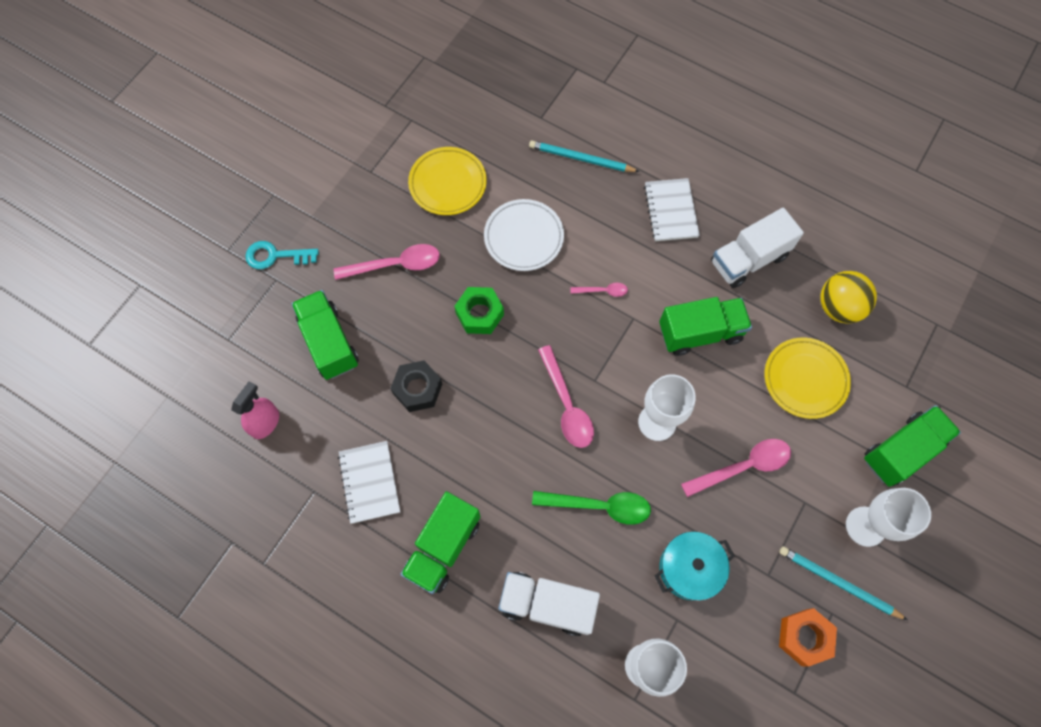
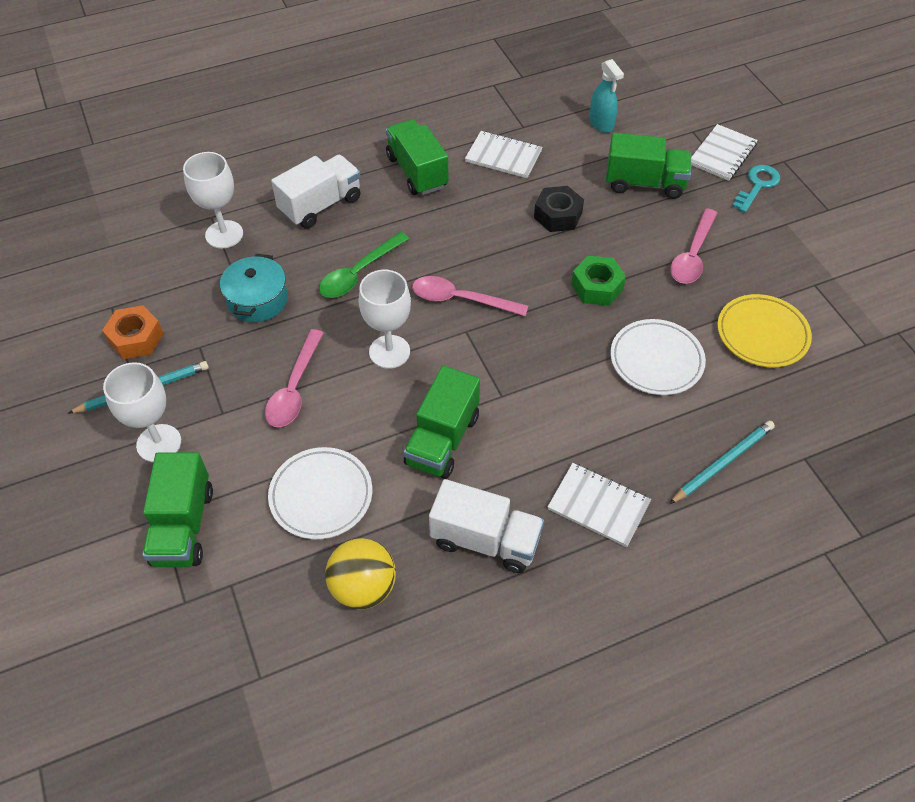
camera: 125 degrees right, 15 degrees down
(248, 301) = (722, 154): none -> white notebook
(265, 423) = (601, 124): pink spray bottle -> turquoise spray bottle
(603, 291) = (549, 389): pink spoon -> none
(748, 259) = (485, 540): white truck -> white truck turned 105 degrees clockwise
(805, 379) = (321, 496): yellow plate -> white plate

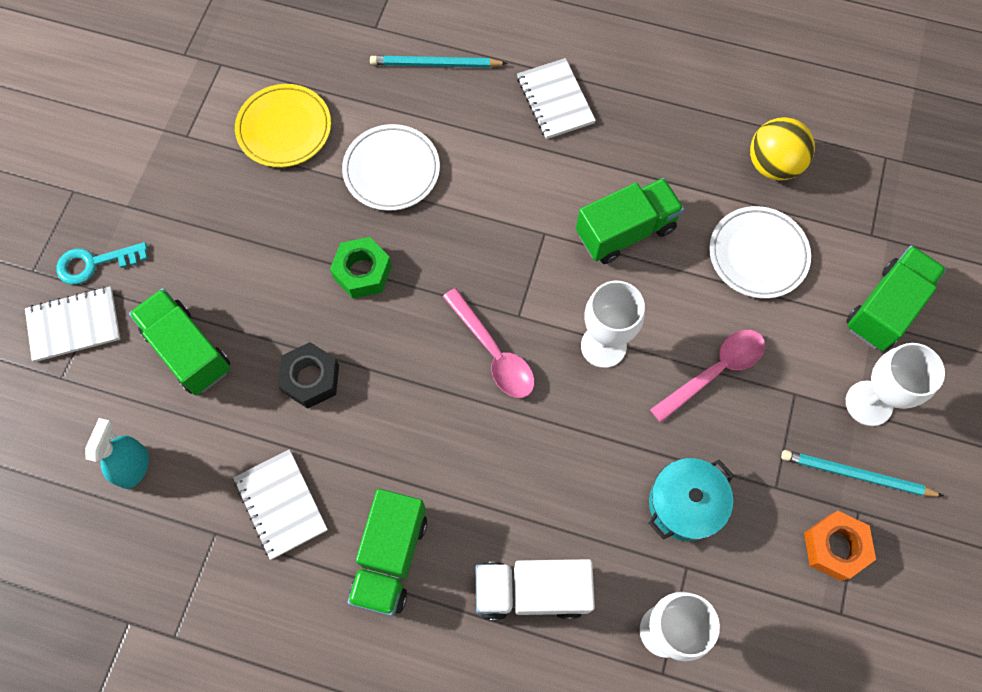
camera: 140 degrees left, 15 degrees up
(358, 273) = (563, 460): green spoon -> none
(485, 540) = (658, 135): white truck -> none
(692, 255) = (246, 239): pink spoon -> none

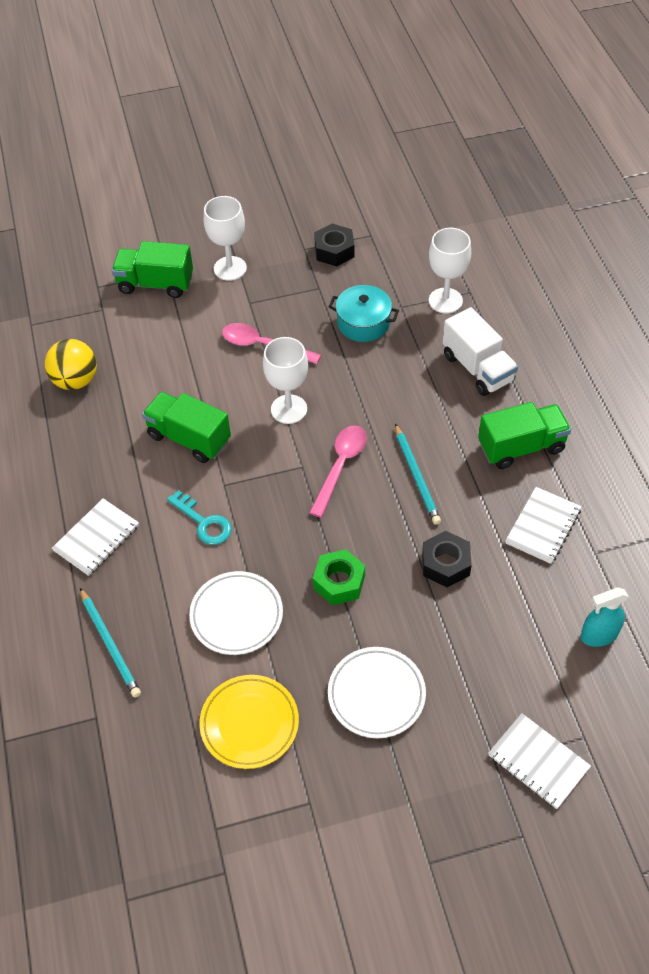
camera: 120 degrees left, 15 degrees down
(95, 263) = (478, 787): turquoise key -> turquoise key (204, 522)
(188, 350) = (490, 660): green truck -> none
(757, 255) = (158, 359): white plate -> white plate (376, 694)
(835, 547) = (334, 251): orange nut -> black nut
(856, 475) = (282, 257): turquoise pencil -> turquoise pencil (416, 476)

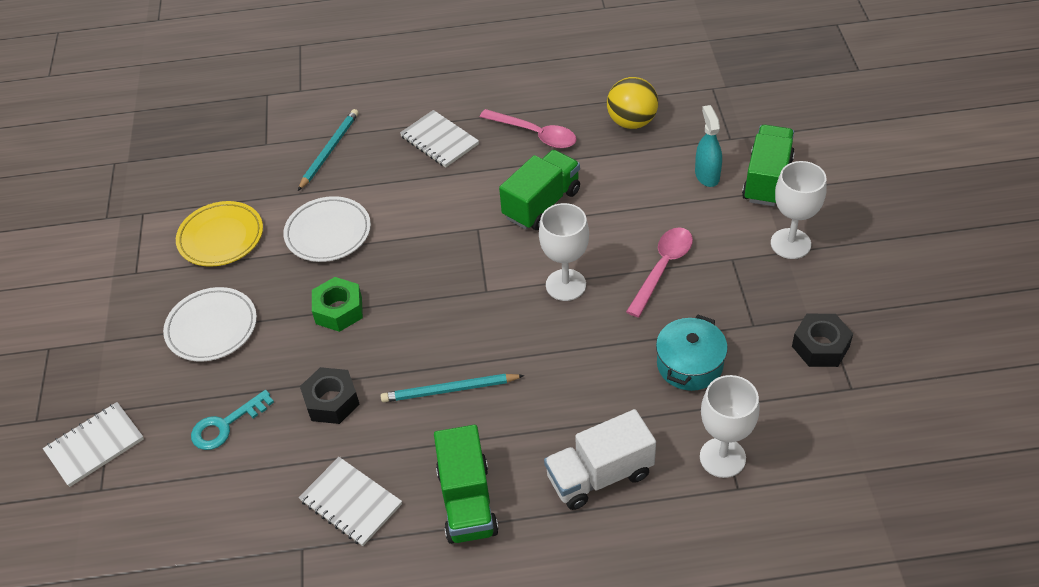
camera: 100 degrees right, 5 degrees down
(110, 644) = (329, 151): turquoise pencil -> turquoise pencil turned 135 degrees clockwise
(204, 522) = (437, 213): turquoise key -> turquoise key (226, 425)
(340, 466) = (479, 323): pink spoon -> pink spoon (535, 134)
(599, 635) = (201, 529): turquoise spray bottle -> turquoise spray bottle (707, 175)

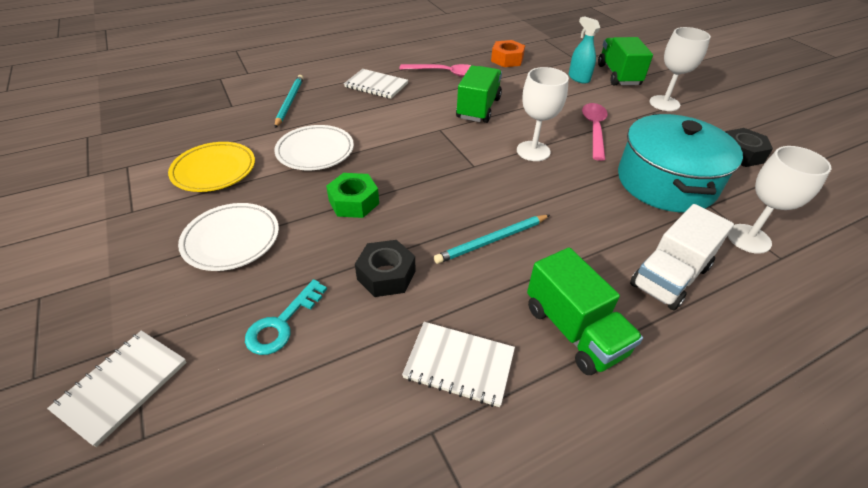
camera: 25 degrees left, 5 degrees down
(632, 122) = (507, 59): yellow ball -> orange nut
(689, 364) = (665, 182): turquoise pot -> turquoise pot, size x1.75

